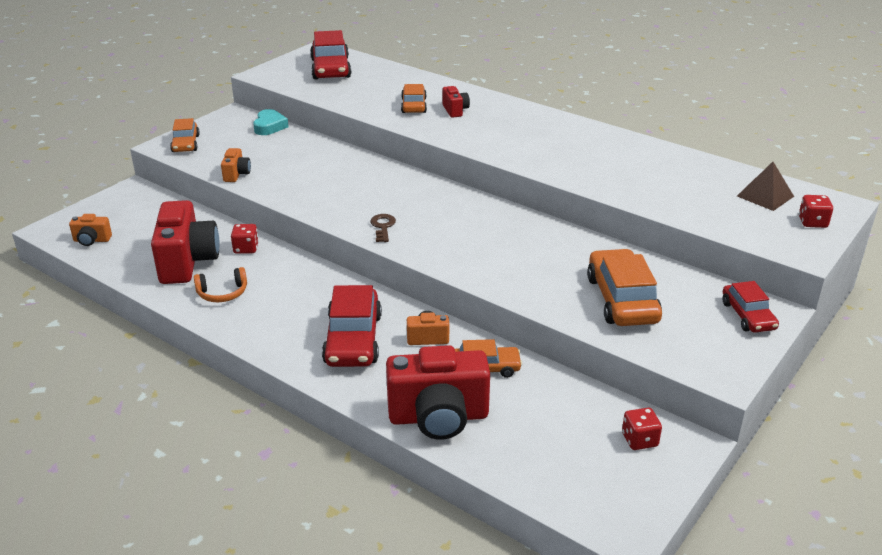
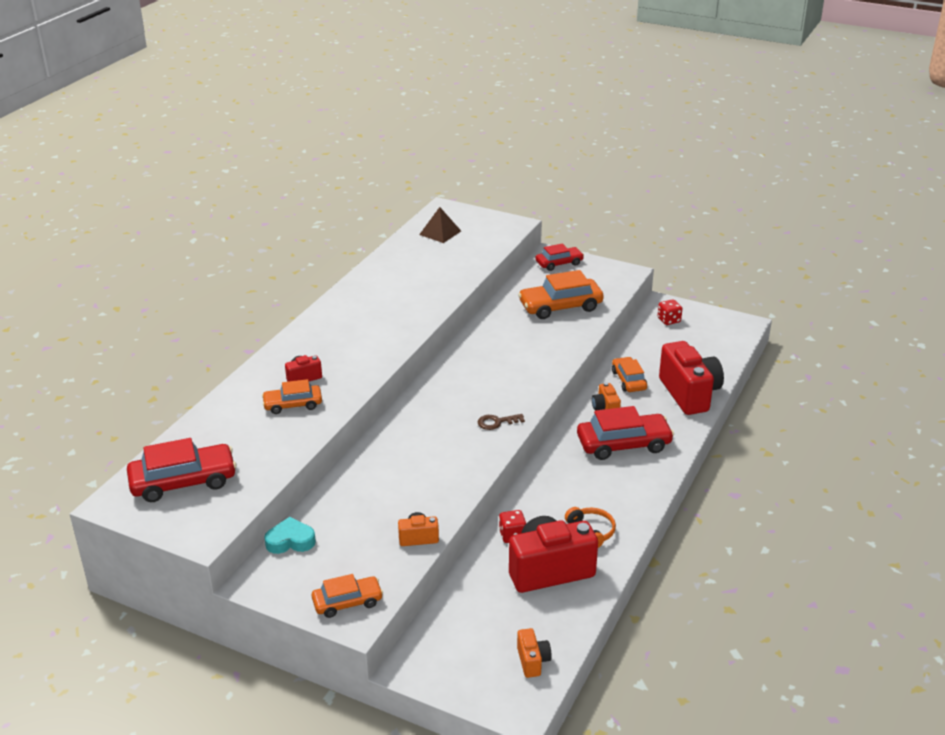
camera: 100 degrees left, 0 degrees up
(812, 222) = (473, 219): red dice -> none

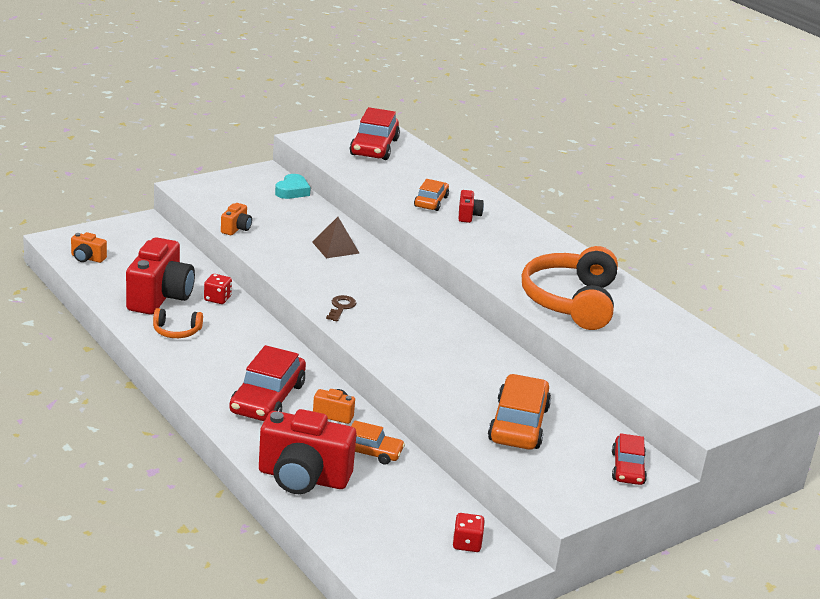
camera: 115 degrees right, 5 degrees down
(347, 602) = (205, 190): orange car -> none
(410, 296) = (571, 301): none -> orange headphones
(440, 233) = (714, 367): brown pyramid -> brown pyramid (335, 247)

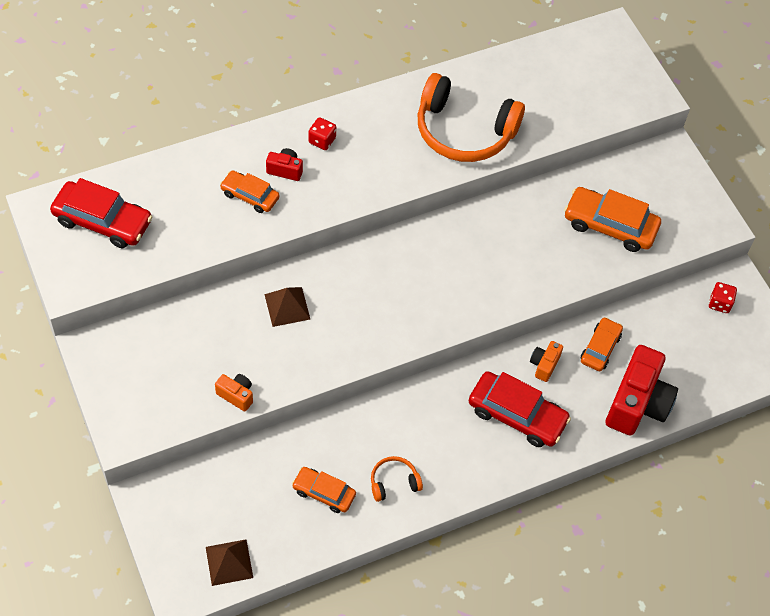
camera: 80 degrees left, 30 degrees up
(87, 258) = (229, 562): orange camera -> brown pyramid
(160, 297) = (324, 493): red camera -> orange car
(176, 331) = (394, 482): orange headphones -> orange headphones turned 120 degrees counterclockwise
(217, 299) = (330, 438): red dice -> red dice (322, 140)
(292, 191) = (146, 327): turquoise heart -> none
(341, 307) = (412, 322): brown key -> none
(627, 468) = (669, 168): red car -> none

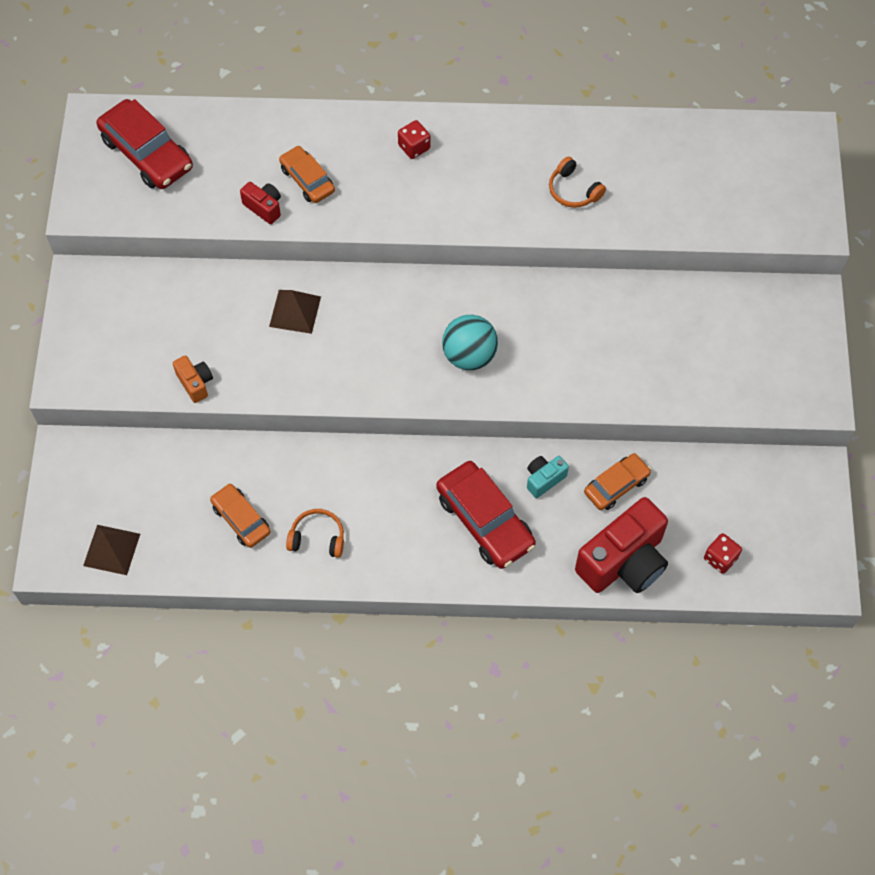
camera: 30 degrees right, 5 degrees up
(285, 170) = (358, 165): red camera -> red camera (264, 207)
(444, 289) = (469, 355): none -> turquoise ball
(464, 131) = (573, 190): orange headphones -> orange headphones, size x0.44
(544, 365) = (544, 479): orange camera -> turquoise camera
(610, 225) = (691, 354): orange car -> none
(719, 303) = (781, 489): red dice -> red dice (720, 558)

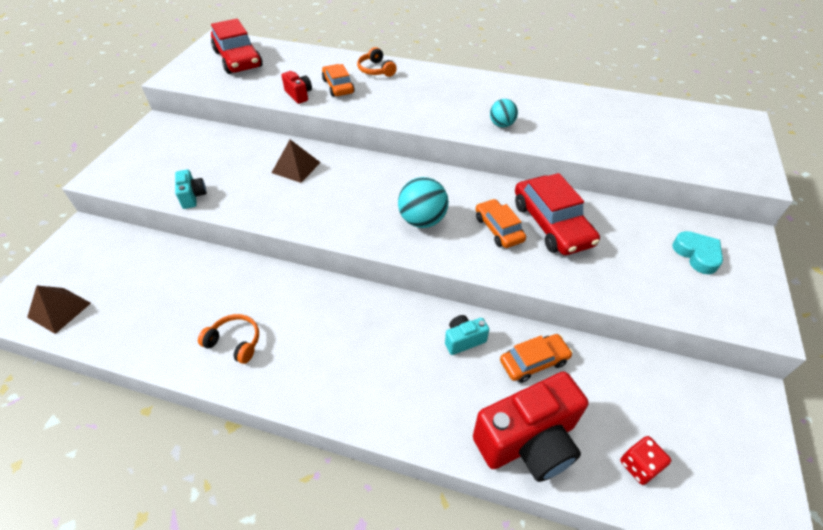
camera: 15 degrees right, 15 degrees down
(195, 383) = (193, 196): orange camera -> turquoise camera
(241, 519) = (179, 311): orange car -> orange car (498, 229)
(414, 147) = (423, 82): red dice -> none
(485, 521) = (395, 364): red car -> red car (551, 224)
(530, 206) = (501, 125): none -> turquoise ball
(573, 190) = (540, 121): orange headphones -> orange headphones (376, 70)
(761, 333) = (697, 255): none -> turquoise heart

